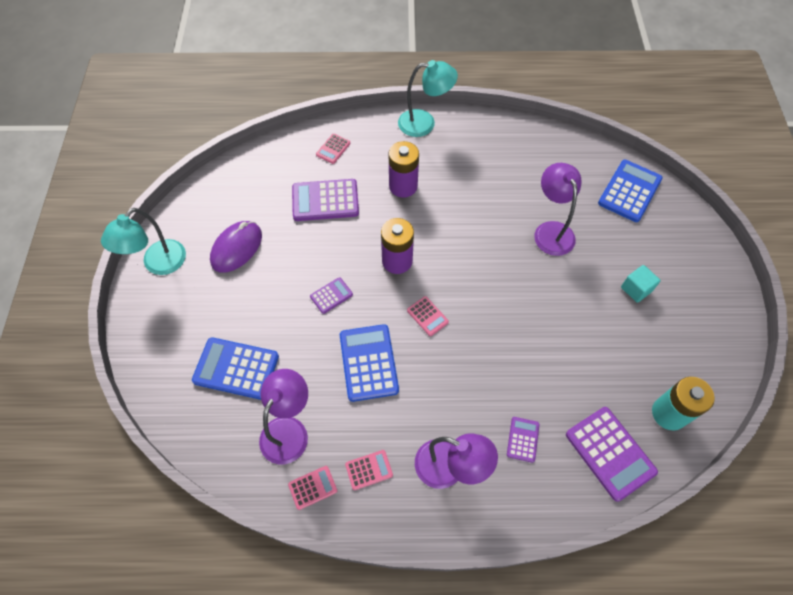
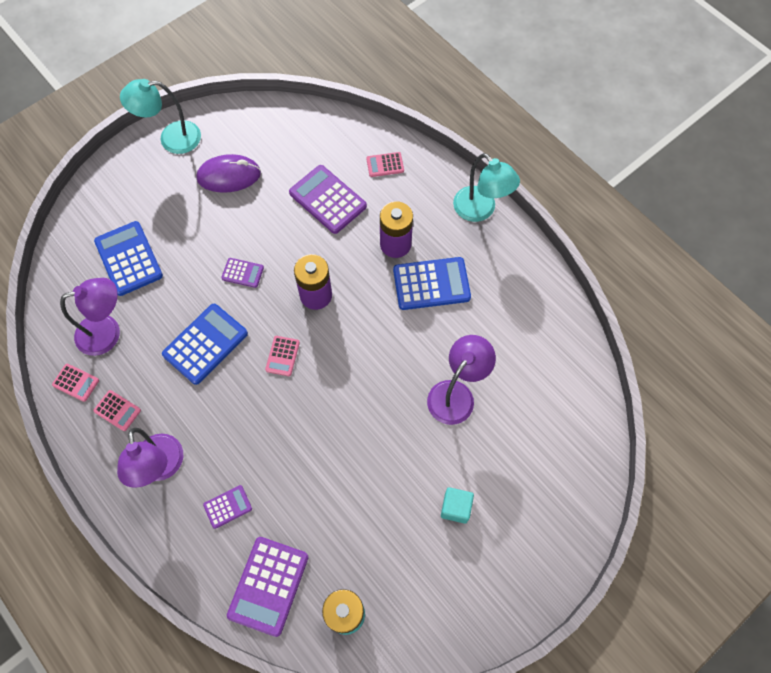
camera: 50 degrees right, 5 degrees up
(629, 191) = (567, 433): blue calculator -> blue calculator (431, 284)

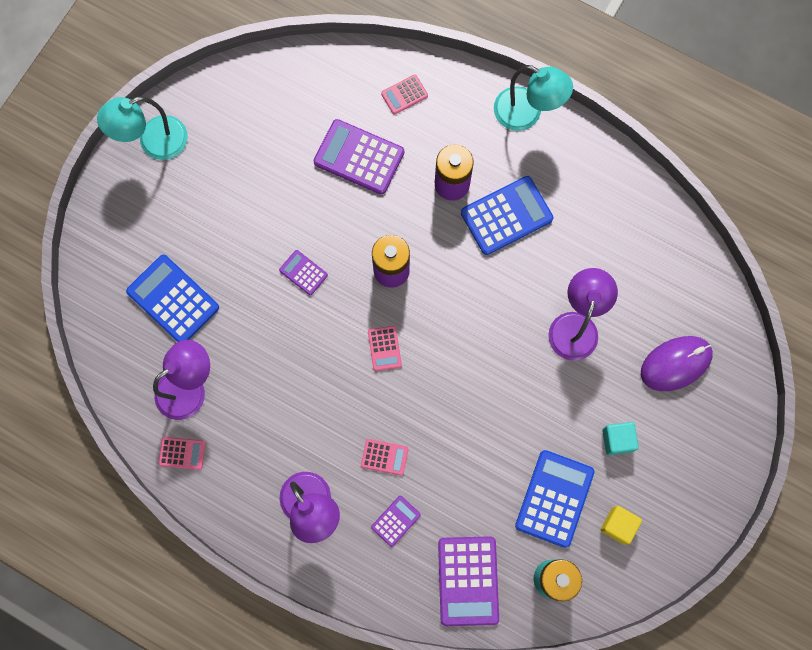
camera: 20 degrees left, 10 degrees up
(117, 410) = (239, 466): pink calculator -> pink calculator (384, 457)
(205, 344) = (299, 364): blue calculator -> blue calculator (554, 498)
(229, 176) = (239, 166): purple mouse -> purple mouse (675, 364)
(242, 273) = (303, 272): purple calculator -> purple calculator turned 135 degrees counterclockwise
(427, 587) = (618, 525): none -> yellow cube

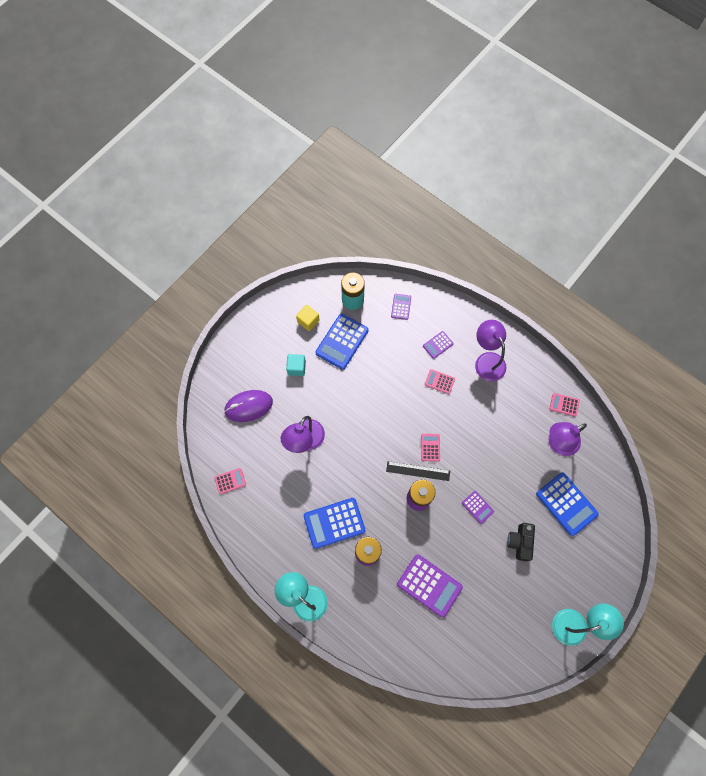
camera: 170 degrees left, 5 degrees down
(238, 235) = (520, 542): none -> black camera
(398, 310) = (418, 471): none -> black ruler
(404, 95) = (389, 630): pink calculator -> pink calculator (230, 481)
(468, 580) = (401, 307): purple calculator -> purple calculator, size x0.52

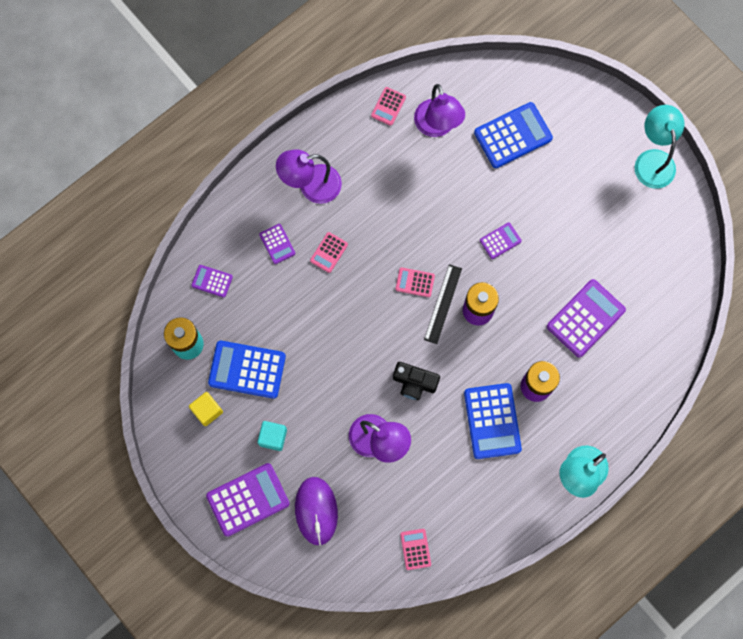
camera: 80 degrees left, 5 degrees up
(250, 359) = (248, 499): none -> purple calculator
(342, 341) = (247, 369): blue calculator -> blue calculator turned 150 degrees clockwise
(520, 542) = (550, 200): black camera -> black camera (414, 383)

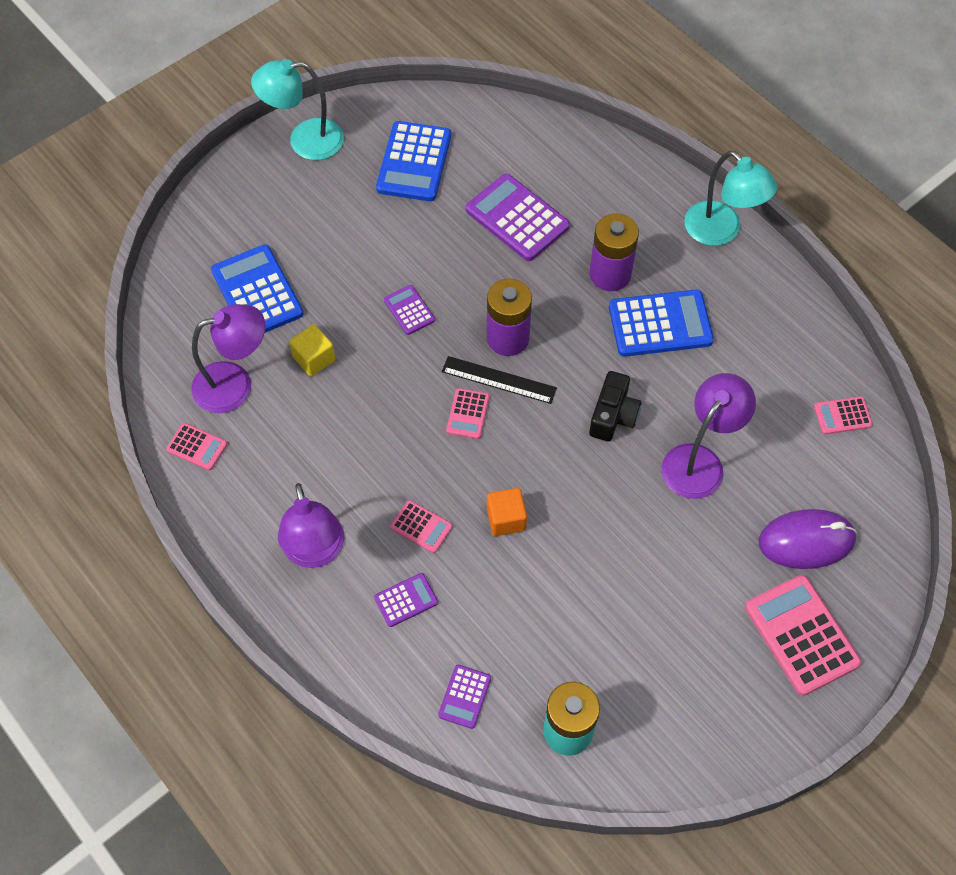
camera: 90 degrees left, 15 degrees down
(207, 410) = (672, 698): yellow cube -> yellow cube (314, 358)
(247, 369) = (604, 640): blue calculator -> blue calculator (414, 162)
(248, 499) = (801, 635): purple calculator -> pink calculator
(273, 437) = (705, 601): turquoise cube -> none
(334, 307) = (506, 519): none -> orange cube

